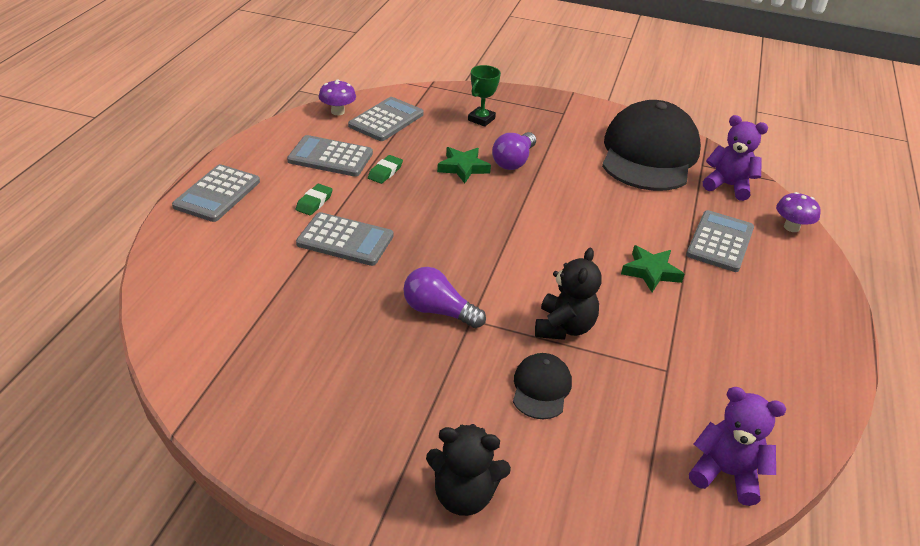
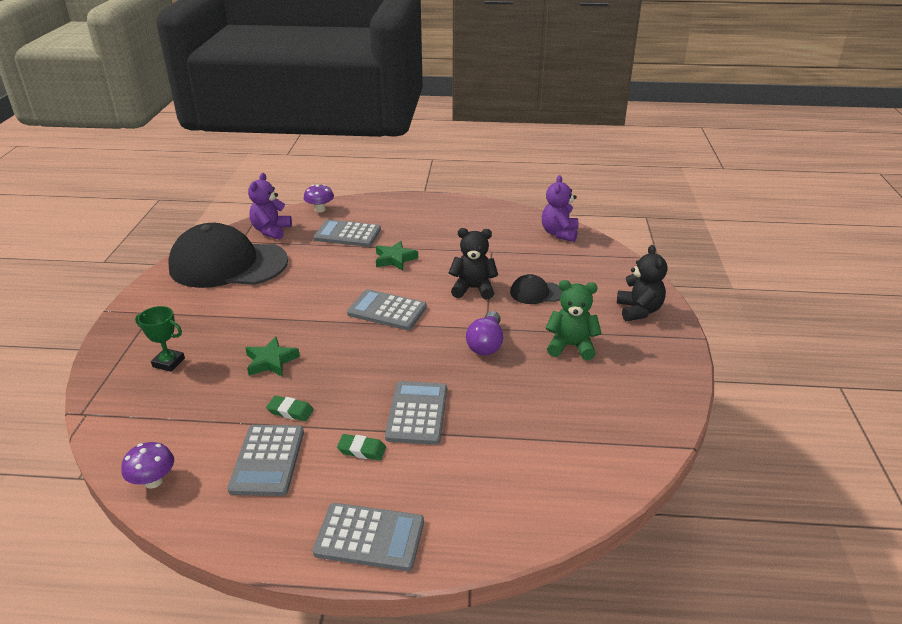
camera: 100 degrees left, 5 degrees down
(386, 120) = (174, 433): grey calculator -> grey calculator (387, 310)
(405, 386) = (571, 346): none -> green teddy bear
(513, 161) = (253, 333): purple light bulb -> none

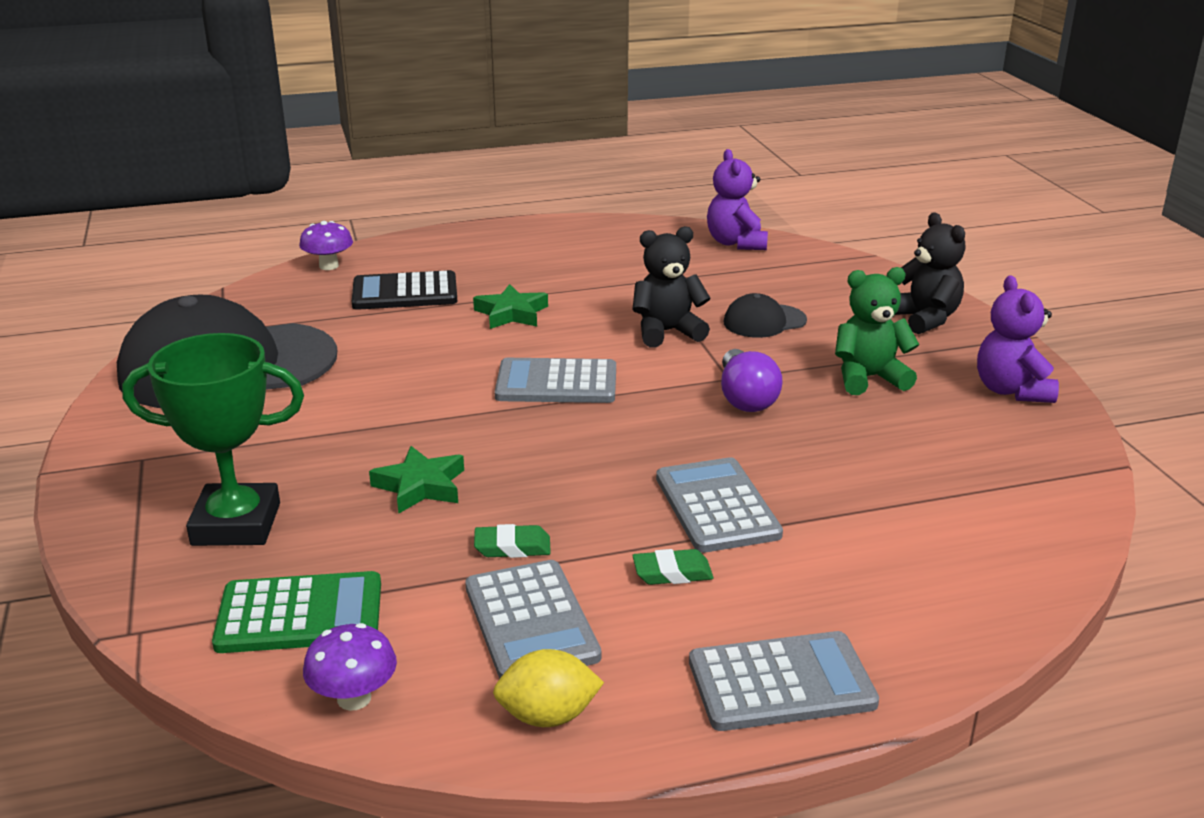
camera: 20 degrees left, 5 degrees down
(162, 424) = (300, 614): none -> green calculator
(168, 362) = (236, 524): green trophy -> green trophy, size x1.75
(236, 520) = (548, 716): none -> yellow lemon
(271, 231) = (266, 307): purple teddy bear -> purple teddy bear (1011, 390)
(347, 234) = (405, 292): grey calculator -> black calculator

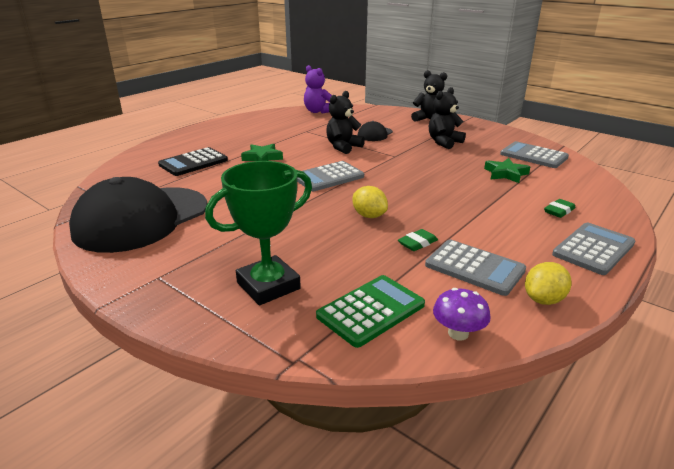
camera: 35 degrees left, 0 degrees up
(329, 266) = (131, 162): purple mushroom -> none
(420, 486) = (335, 235): green star -> green star (505, 174)
(514, 473) = (369, 216): none -> yellow lemon
(672, 573) = (493, 228): green eraser -> green eraser (559, 211)
(717, 506) = (467, 199): grey calculator -> grey calculator (533, 156)
(745, 398) = (413, 161): purple light bulb -> none
(868, 378) = (444, 142): green teddy bear -> black teddy bear
(1011, 390) = (494, 134): purple teddy bear -> none

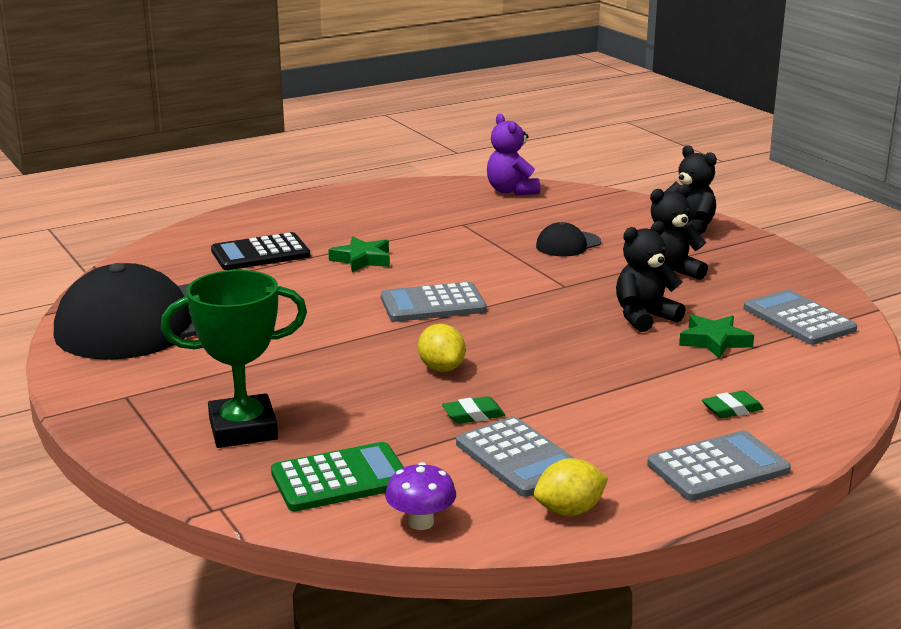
camera: 20 degrees right, 5 degrees down
(343, 147) = (497, 259): black teddy bear -> black teddy bear (644, 317)

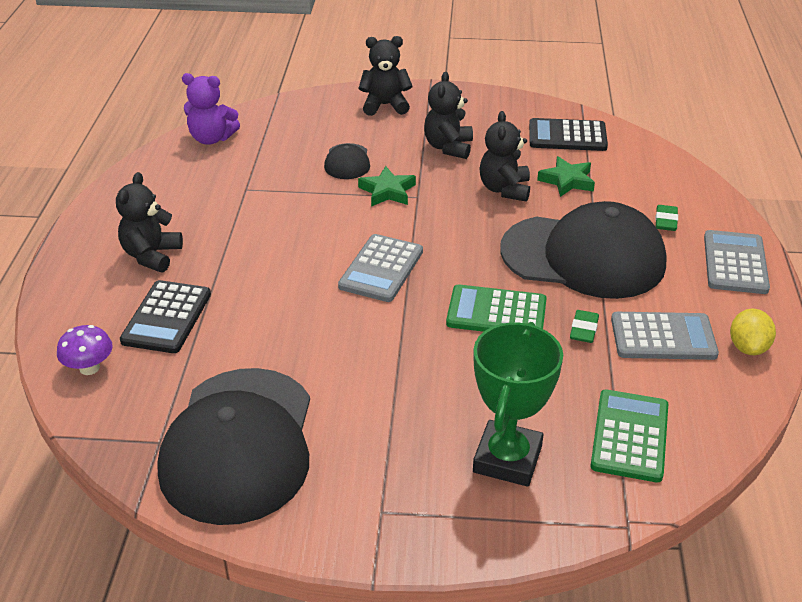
camera: 55 degrees left, 15 degrees up
(326, 224) = (151, 255): none -> black teddy bear
(362, 259) = (252, 267): green star -> green star (387, 191)
(421, 522) = (720, 421): purple mushroom -> purple mushroom (89, 368)
(441, 368) = (496, 312): yellow lemon -> green calculator
(593, 384) = (583, 257): none -> black cap
(799, 319) = (567, 136): grey calculator -> black calculator

